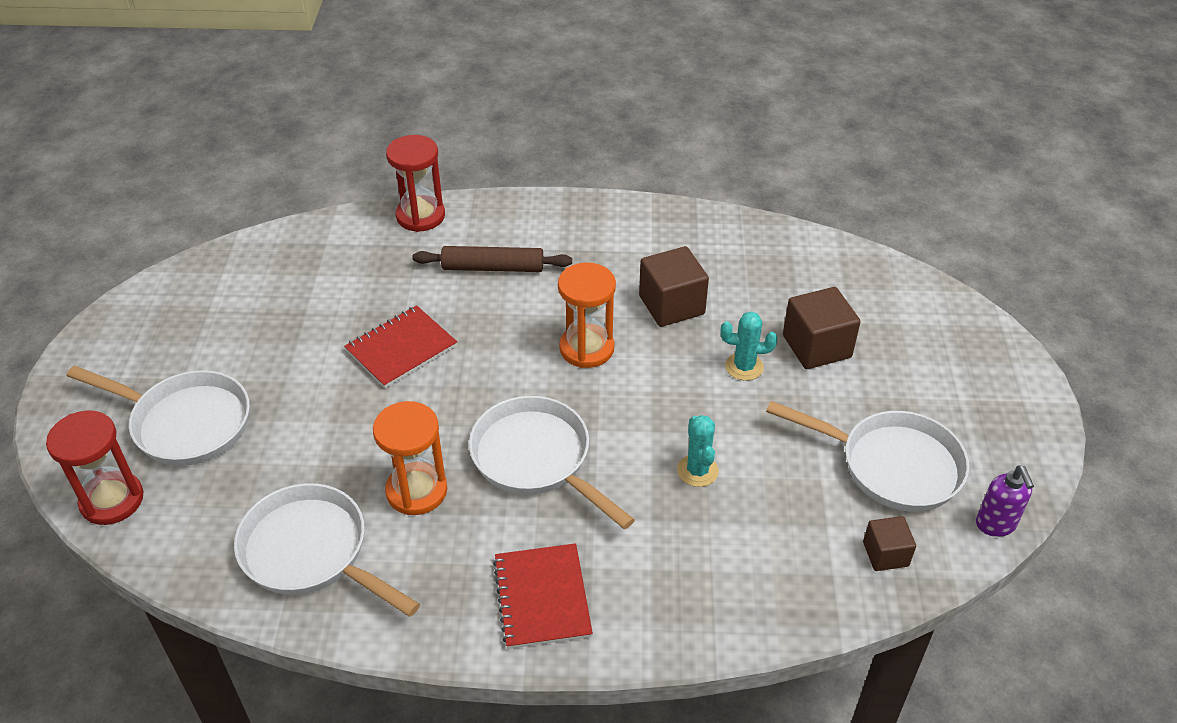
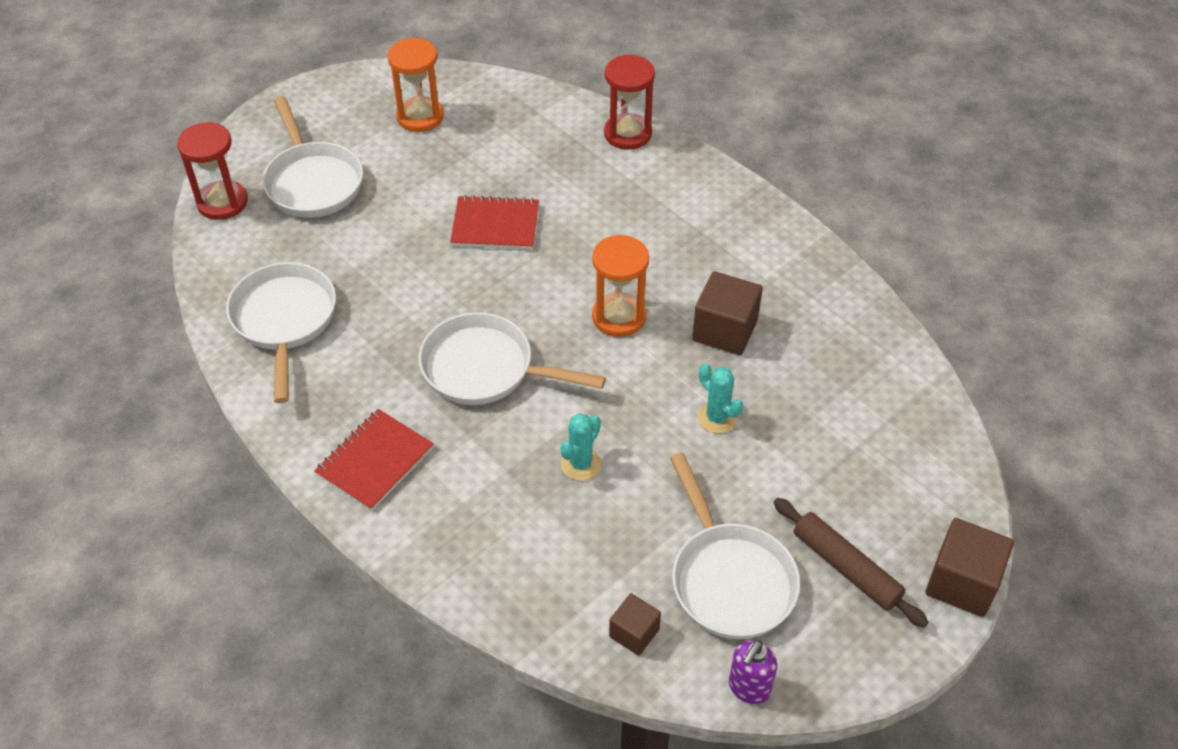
camera: 45 degrees right, 5 degrees up
(416, 491) = (387, 330): orange hourglass -> orange hourglass (420, 117)
(493, 268) = (629, 209): brown rolling pin -> brown rolling pin (846, 568)
(536, 459) = (485, 369): white pan -> white pan turned 75 degrees counterclockwise
(816, 346) = (796, 446): brown cube -> brown cube (962, 582)

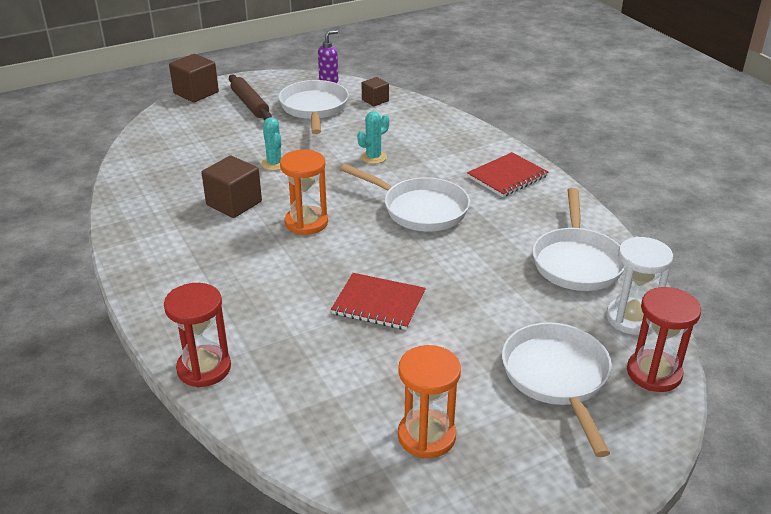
camera: 165 degrees left, 15 degrees down
(233, 256) = (631, 318): none -> white hourglass

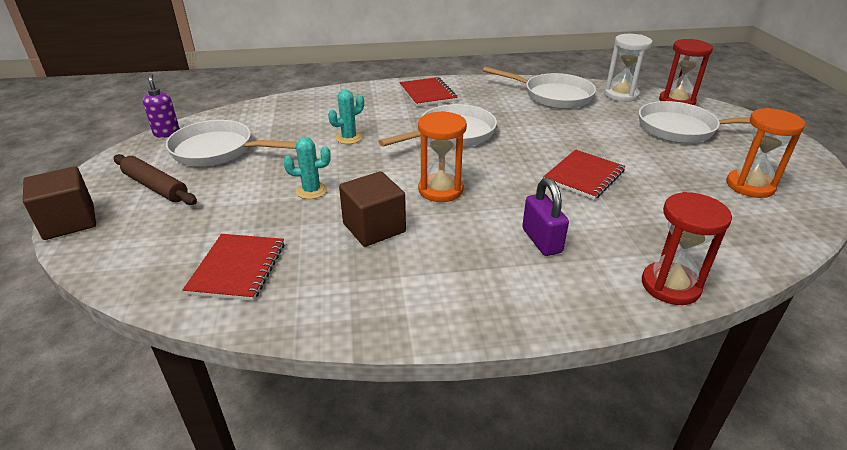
camera: 70 degrees left, 0 degrees up
(166, 164) = (237, 268): none -> red notebook
(247, 289) = (541, 240): none -> purple padlock
(250, 104) = (156, 187): brown rolling pin -> brown rolling pin turned 45 degrees clockwise
(373, 157) = (349, 138): turquoise cactus -> turquoise cactus turned 75 degrees clockwise
(375, 100) = (241, 118): brown cube -> none

